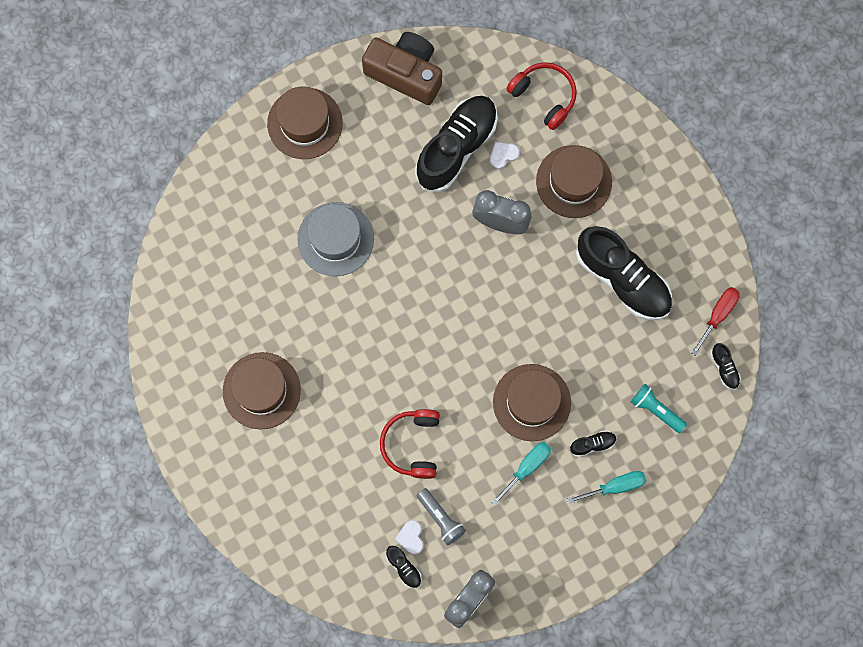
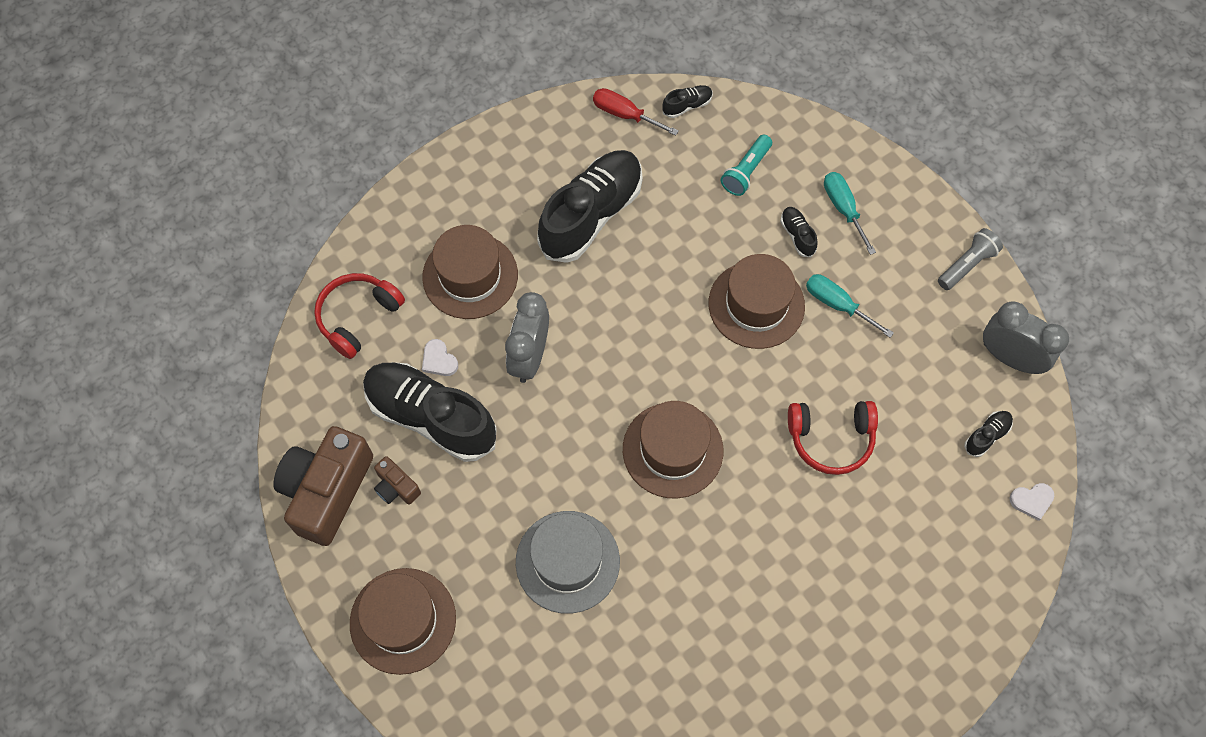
camera: 95 degrees left, 10 degrees down
(261, 390) = (789, 640): brown hat -> brown hat (672, 450)
(404, 121) = (396, 487): none -> brown camera
(411, 537) = (948, 431): white heart -> white heart (1031, 501)
(441, 518) = (917, 397): grey flashlight -> grey flashlight (967, 264)

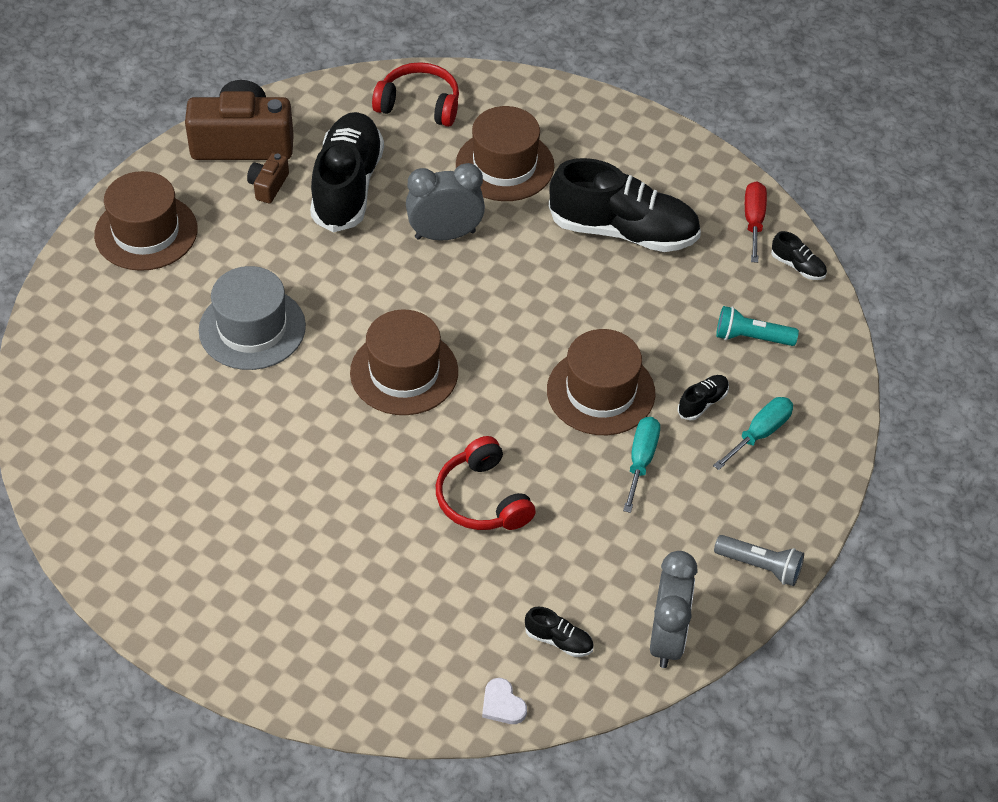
camera: 65 degrees right, 15 degrees down
(439, 360) = (406, 172): white heart -> none

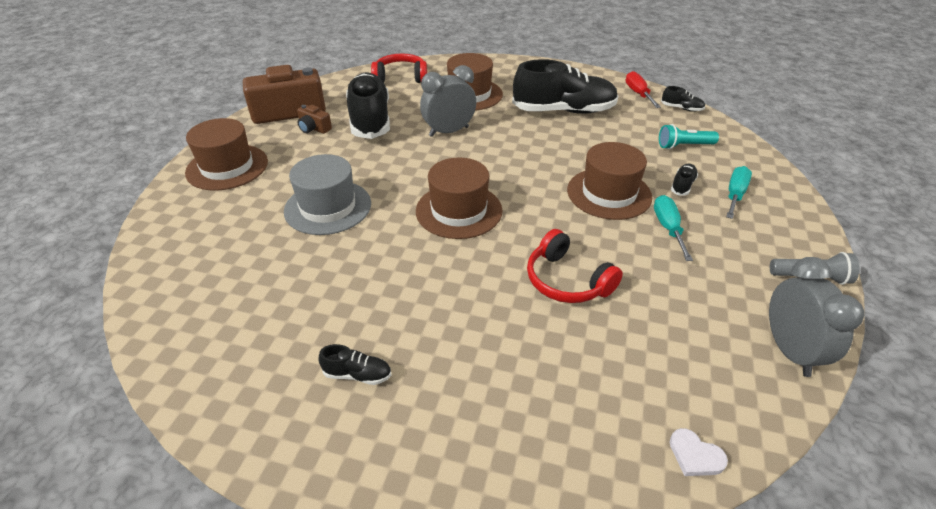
camera: 15 degrees left, 10 degrees down
(268, 186) = (314, 128): brown camera -> brown camera turned 60 degrees counterclockwise
(559, 640) = (703, 378): black shoe -> black shoe (357, 374)

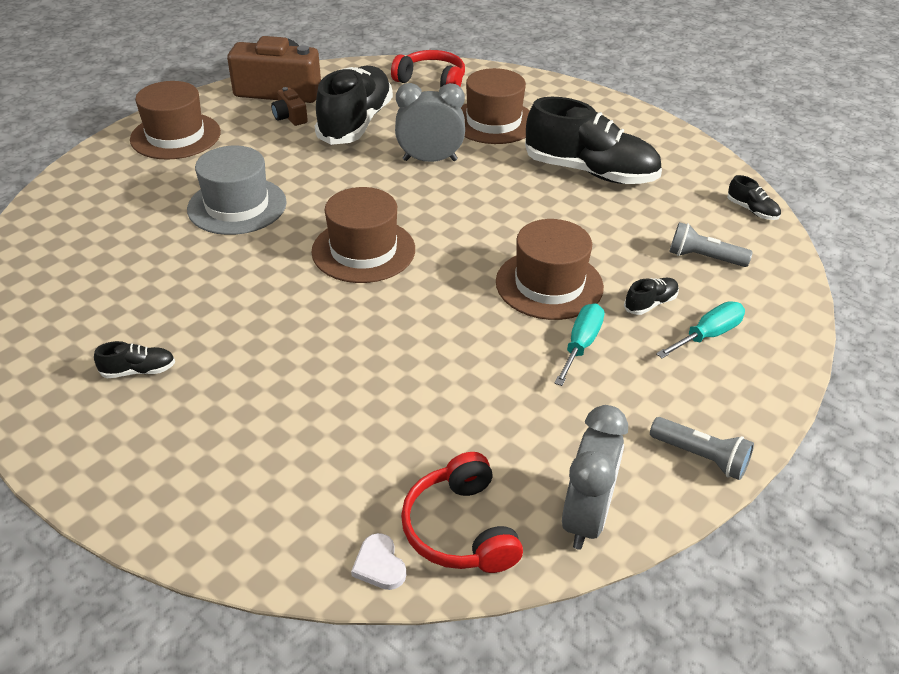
camera: 25 degrees right, 0 degrees up
(357, 374) = (138, 371): black shoe -> black shoe turned 45 degrees counterclockwise
(567, 280) = (410, 359): red headphones -> red headphones (460, 529)
(638, 94) = (711, 176): red screwdriver -> none
(683, 146) = (703, 258): turquoise flashlight -> grey flashlight

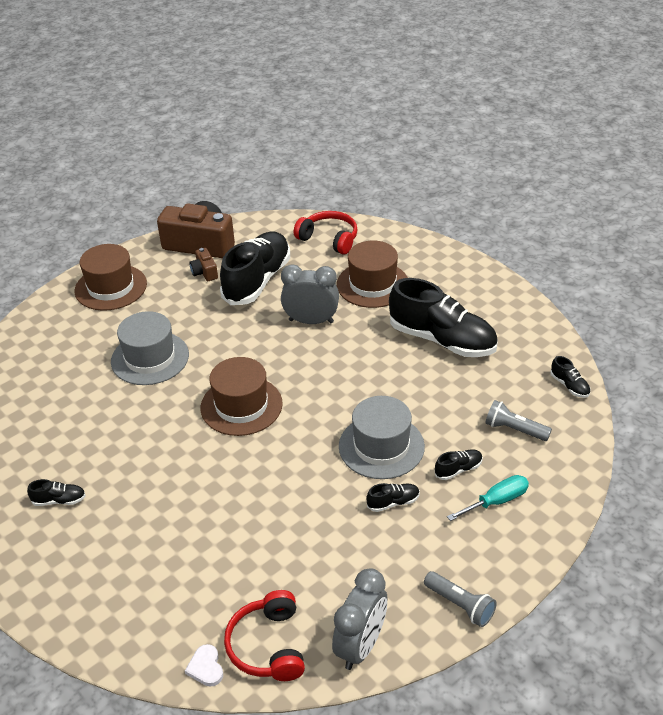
camera: 10 degrees right, 0 degrees up
(549, 284) = (381, 446): brown hat -> grey hat
(581, 345) = (393, 502): turquoise screwdriver -> black shoe

